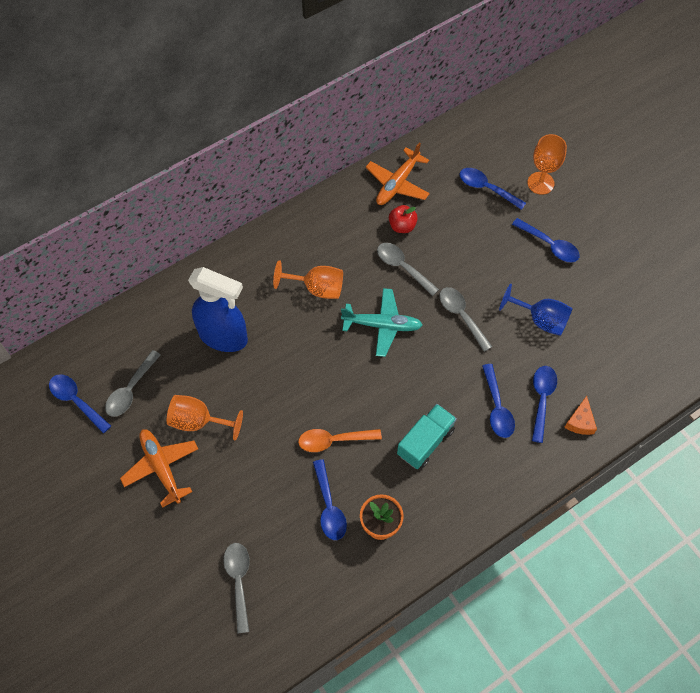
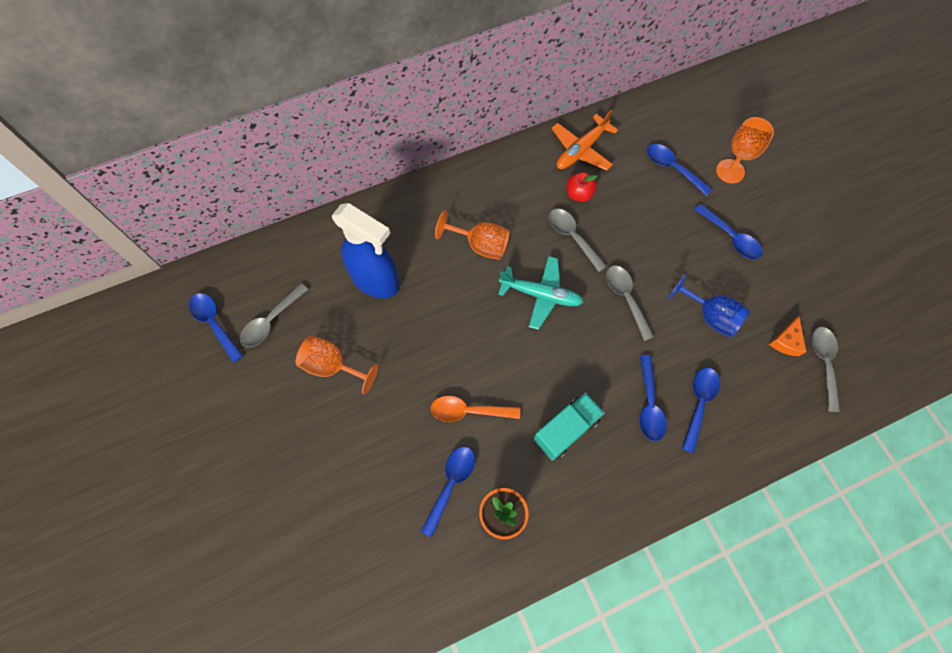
camera: 10 degrees right, 5 degrees up
(161, 467) = (285, 409): orange plane -> none
(238, 581) = (339, 550): grey spoon -> grey spoon (823, 363)
(329, 507) = (451, 484): blue spoon -> blue spoon turned 150 degrees counterclockwise
(580, 421) = (738, 436): orange cheese -> orange cheese (786, 341)

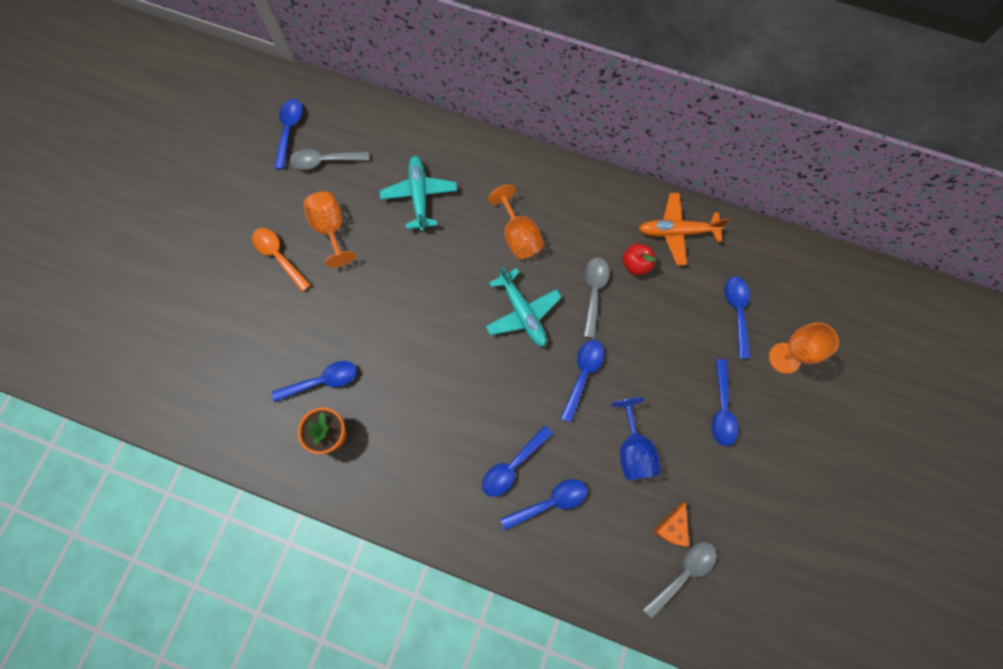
camera: 45 degrees right, 5 degrees up
(376, 281) = (419, 196): blue spray bottle -> turquoise plane
(468, 411) = (384, 345): orange spoon -> orange spoon (278, 256)
(566, 429) = (435, 423): turquoise truck -> none
(626, 298) = (583, 375): grey spoon -> blue spoon
(786, 341) = (672, 527): orange cheese -> orange cheese turned 45 degrees counterclockwise

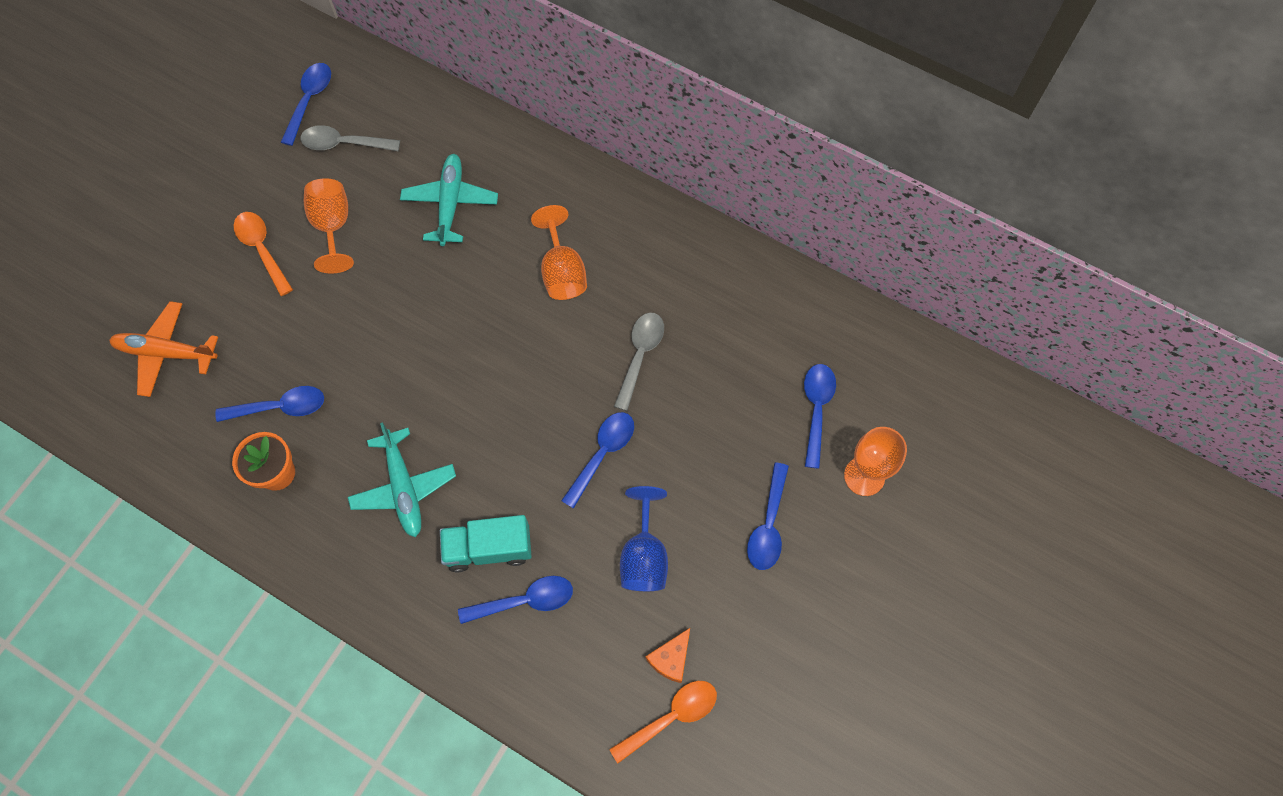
camera: 10 degrees right, 5 degrees down
(512, 466) = (489, 548): blue spoon -> turquoise truck
(522, 313) = (545, 366): turquoise plane -> turquoise plane (404, 488)
(635, 264) = (701, 330): red apple -> none
(677, 232) = (763, 298): orange plane -> orange plane (166, 352)
(683, 573) = (671, 716): grey spoon -> orange spoon

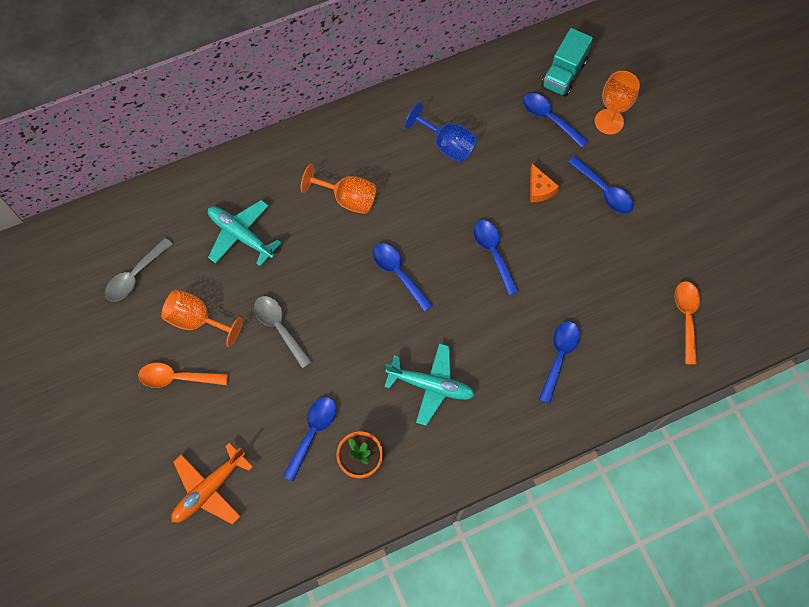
camera: 55 degrees left, 0 degrees up
(309, 100) = (78, 278): blue spoon -> blue spoon (398, 273)
(489, 548) = (510, 358): turquoise truck -> turquoise truck (564, 74)
(640, 355) = (442, 190): grey spoon -> grey spoon (279, 327)
(644, 556) = (577, 271): blue goblet -> blue goblet (447, 145)
(671, 658) = (651, 296): orange cheese -> orange cheese (539, 189)

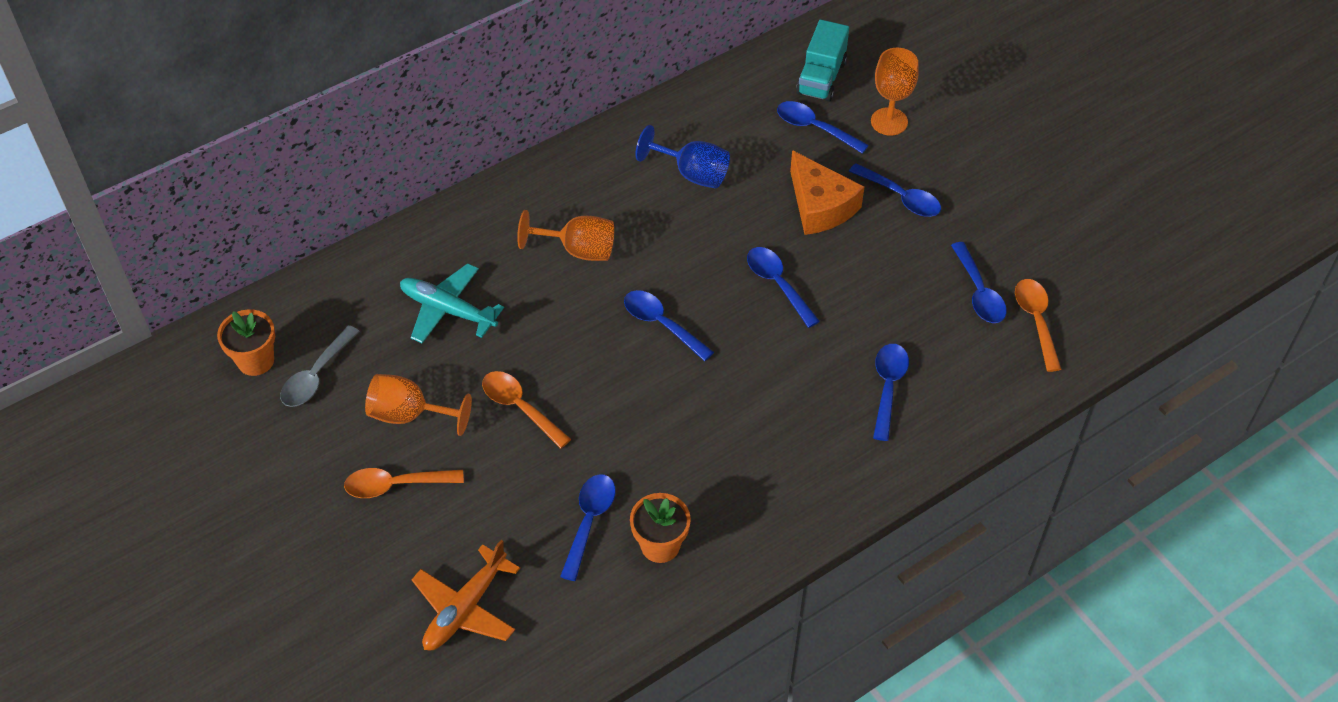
camera: 10 degrees left, 15 degrees down
(93, 256) = (255, 360): none -> orange flower pot
(279, 327) = (520, 407): grey spoon -> orange spoon
(431, 385) = (732, 444): turquoise plane -> none
(539, 189) = (820, 206): orange cheese -> orange cheese, size x1.81
(647, 285) = (979, 292): none -> blue spoon

